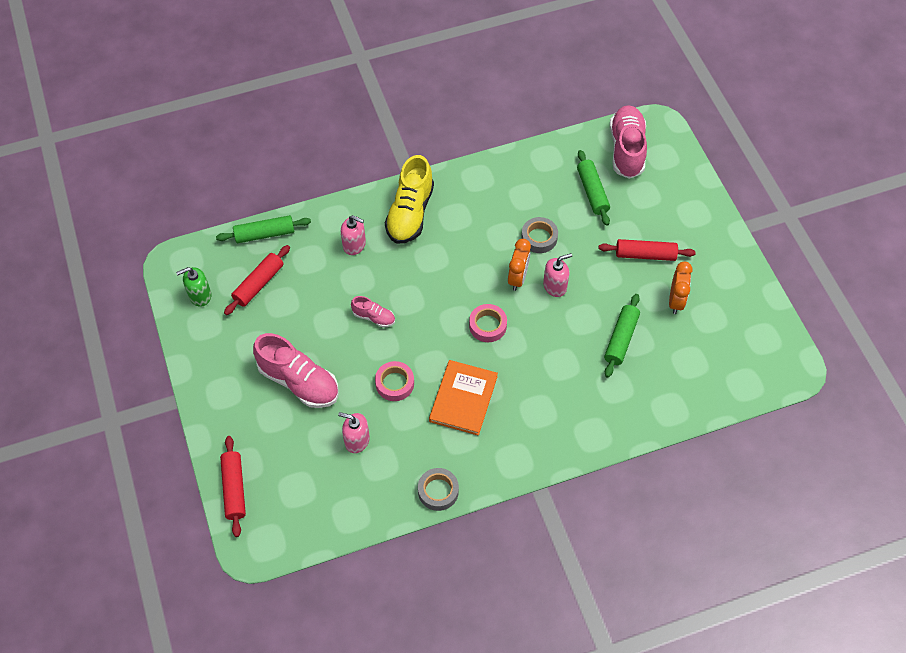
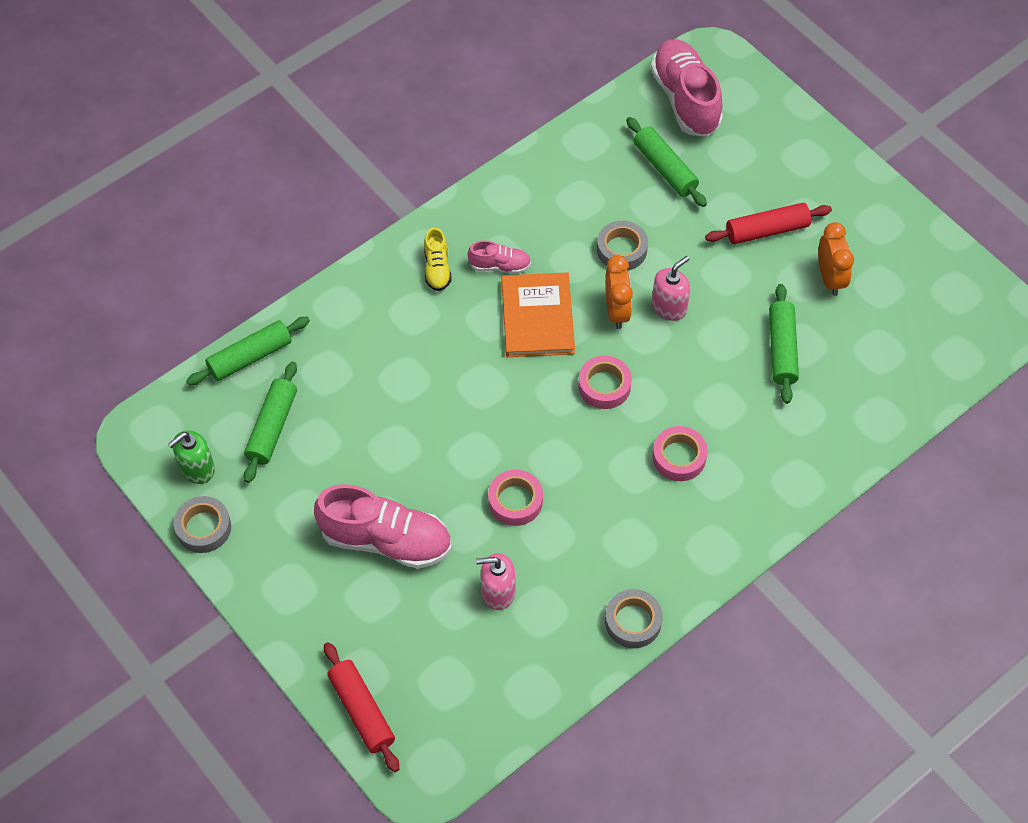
camera: 20 degrees left, 0 degrees up
(187, 335) = (203, 528): none -> grey tape
(258, 284) = (272, 427): red rolling pin -> green rolling pin
(354, 245) = (380, 334): pink soap dispenser -> none
(374, 317) = (449, 422): pink shoe -> pink shoe (500, 265)
(410, 213) = (437, 268): yellow shoe -> yellow shoe, size x0.50
(463, 399) = (613, 491): orange book -> orange book (537, 317)
(517, 390) = (679, 457): none -> pink tape

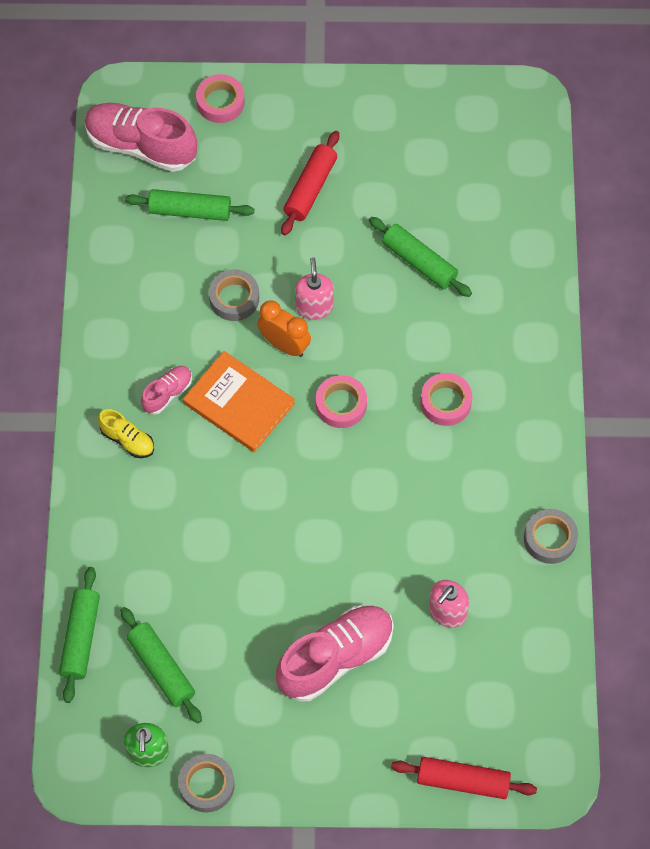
camera: 50 degrees left, 5 degrees up
(515, 501) = (383, 542): pink tape -> pink tape (220, 102)
(830, 278) = (390, 182): orange clock -> none

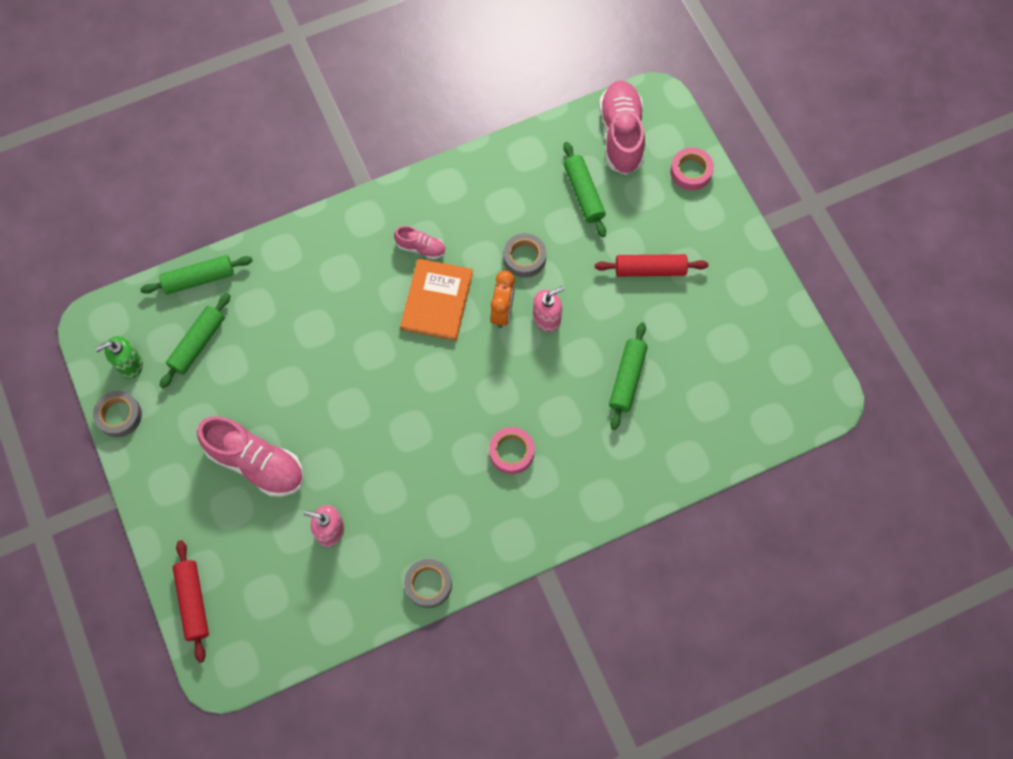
camera: 65 degrees right, 5 degrees up
(127, 440) = (370, 238): yellow shoe -> none
(341, 404) = (471, 374): pink tape -> none

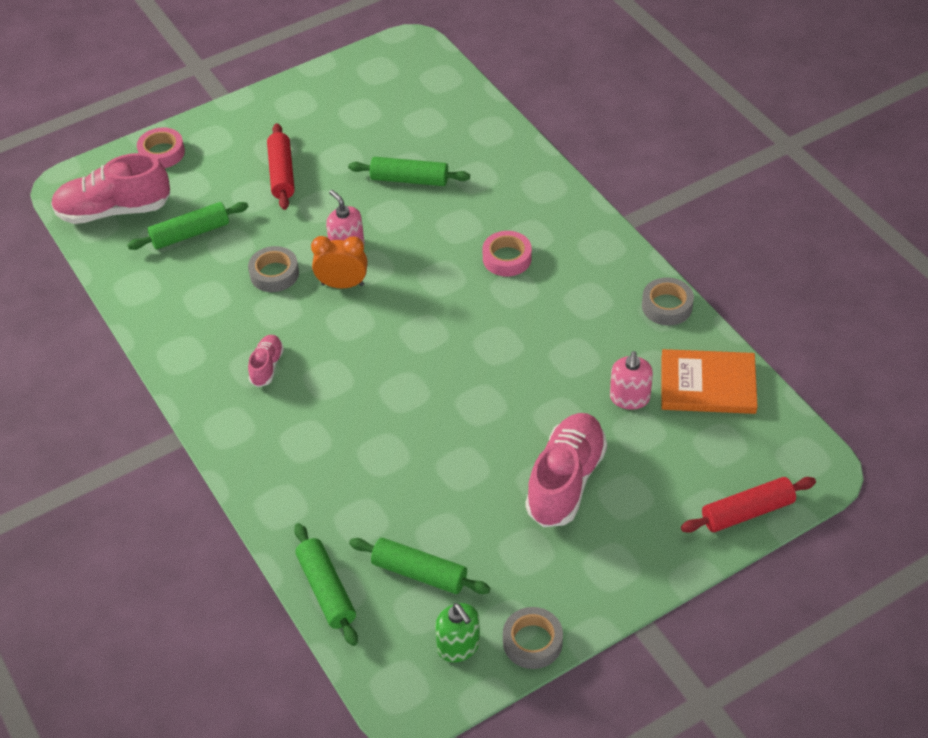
camera: 95 degrees left, 20 degrees down
(436, 301) = (335, 343): orange book -> orange book (708, 385)

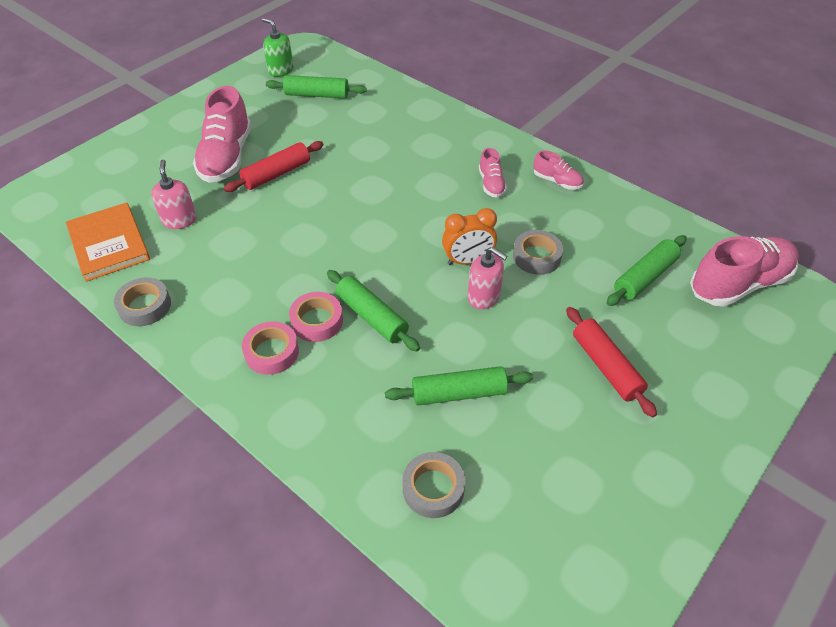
camera: 160 degrees right, 0 degrees up
(162, 153) = (757, 362): pink tape -> pink tape (271, 352)
(193, 353) = (557, 181): none -> pink shoe
(326, 590) = (372, 78): green rolling pin -> green rolling pin (372, 317)
(532, 642) = (235, 79): grey tape -> grey tape (433, 488)
(708, 385) = (109, 243): orange book -> orange book turned 75 degrees clockwise
(747, 512) = (87, 164): red rolling pin -> red rolling pin (276, 174)

